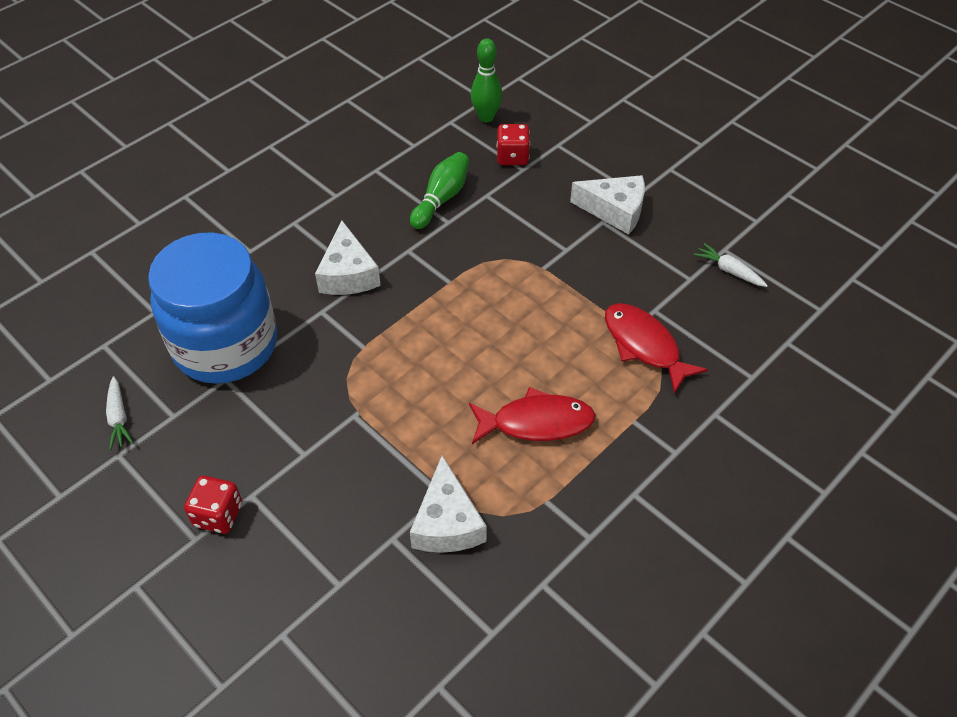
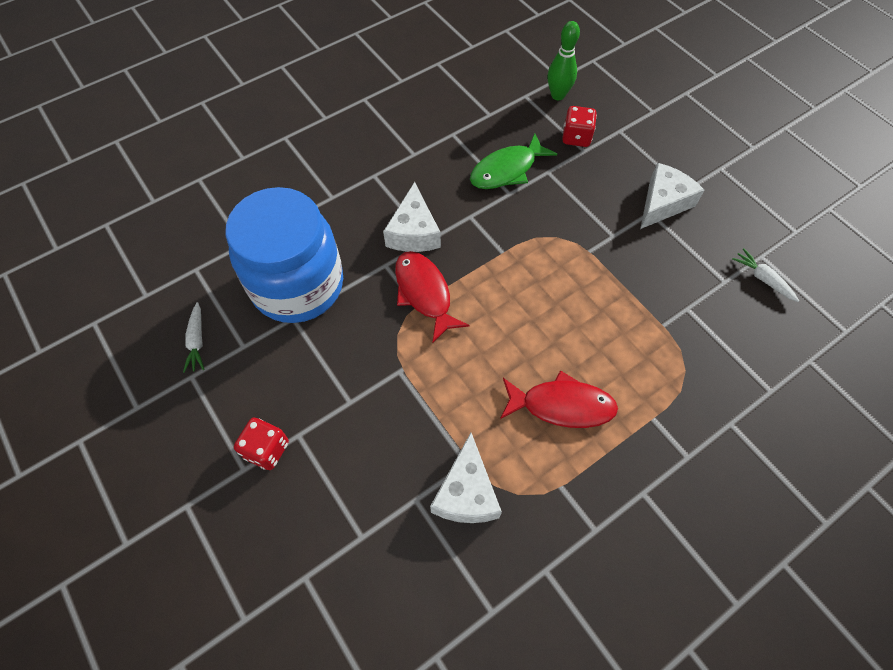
camera: 10 degrees right, 10 degrees up
(441, 199) = (507, 170): green bowling pin -> green fish
(615, 210) = (663, 203): white cheese -> white cheese turned 75 degrees counterclockwise
(644, 345) = (672, 343): red fish -> red fish (424, 293)

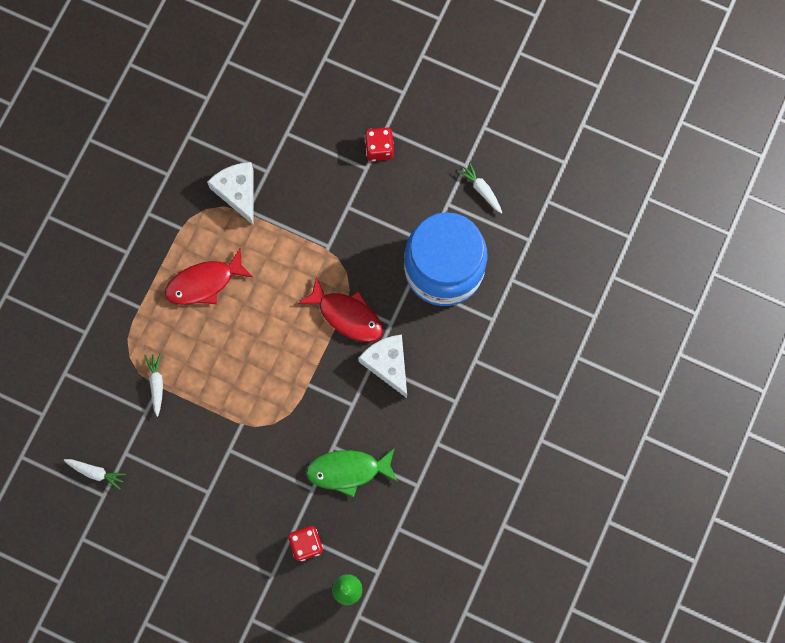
camera: 150 degrees right, 15 degrees up
(507, 170) = (348, 470): green fish -> green fish turned 120 degrees counterclockwise
(663, 203) = (201, 508): white cheese -> none
(664, 328) = (156, 384): none -> white carrot

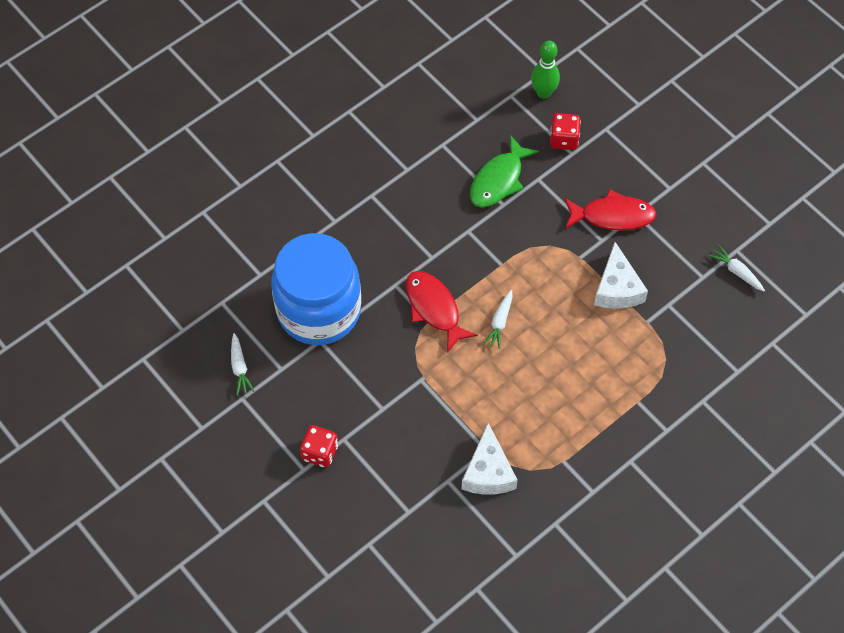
camera: 155 degrees left, 15 degrees down
(156, 384) = (648, 324): white carrot -> white carrot (500, 322)
(204, 283) = (562, 397): red fish -> red fish (612, 216)
(348, 470) = (498, 180): green fish -> green fish turned 105 degrees clockwise
(388, 364) = (417, 250): white cheese -> white cheese (617, 288)

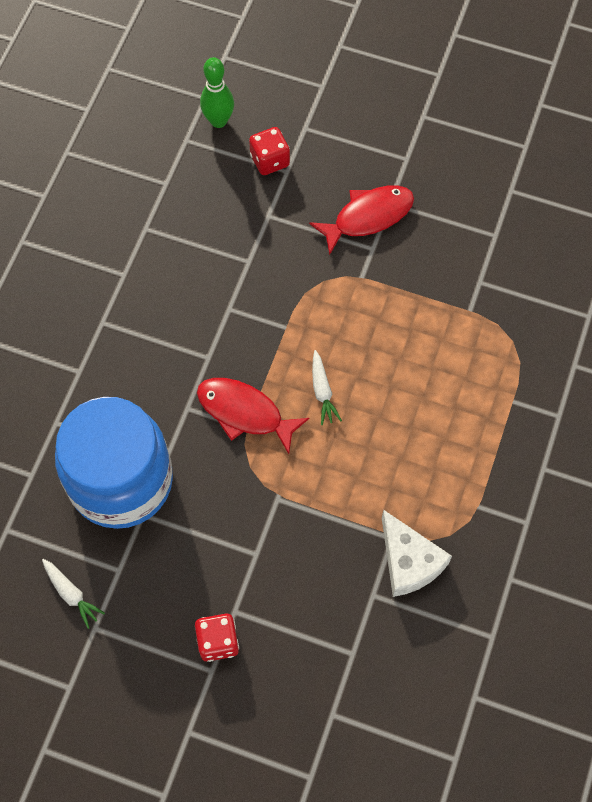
camera: 30 degrees left, 5 degrees up
(498, 180) = (228, 237): green fish -> none
(617, 288) = (419, 291): white cheese -> none
(736, 272) = (525, 213): white carrot -> none

